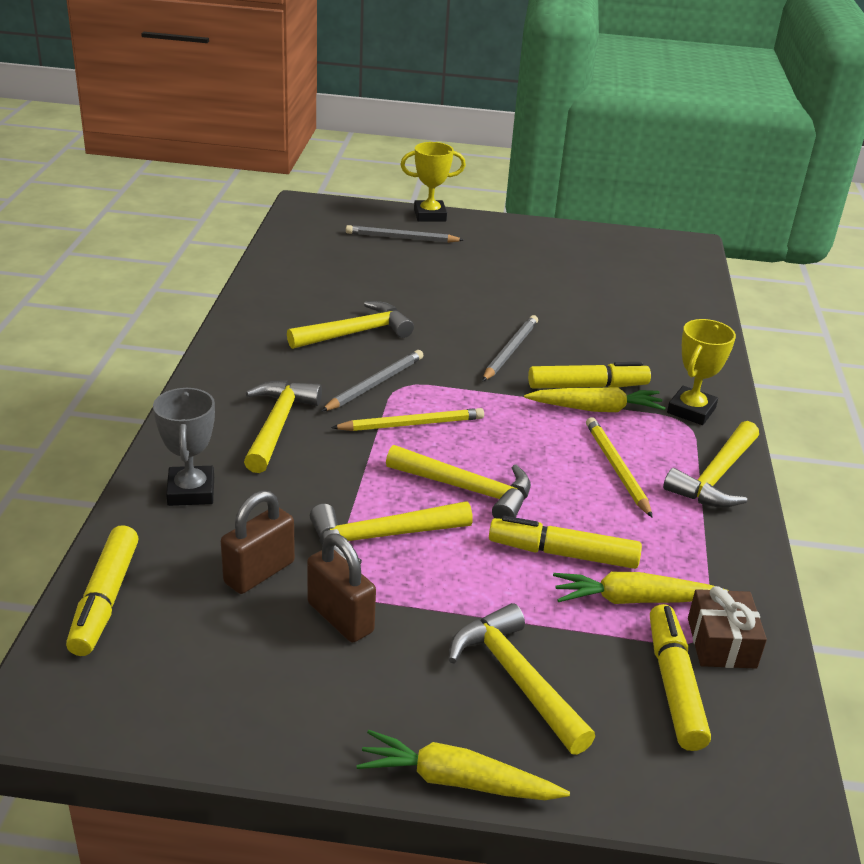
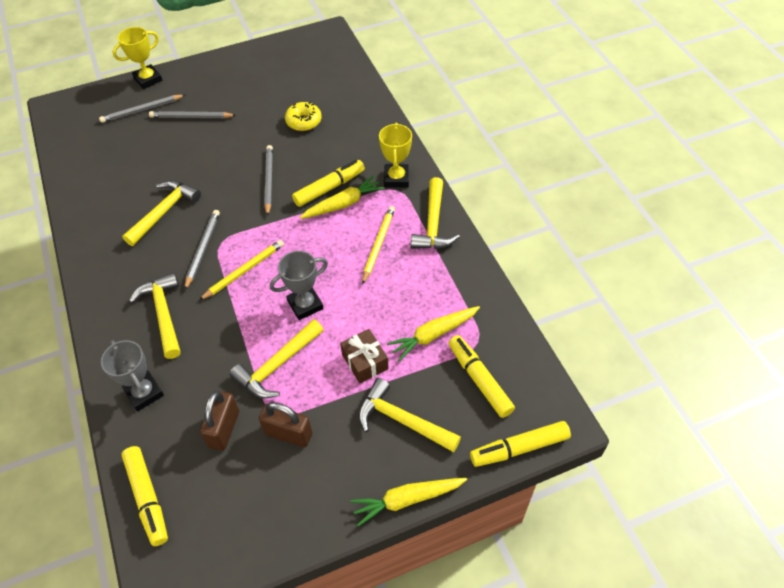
camera: 25 degrees left, 20 degrees up
(456, 262) = (191, 117): none -> grey pencil
(467, 490) = (305, 305): yellow hammer -> grey trophy
(563, 553) = (381, 323): yellow marker -> yellow marker (519, 448)
(598, 312) = (304, 121): none -> yellow donut
(617, 468) = (378, 245): yellow pencil -> yellow pencil turned 60 degrees clockwise
(721, 643) = (489, 339): brown gift -> brown gift (365, 362)

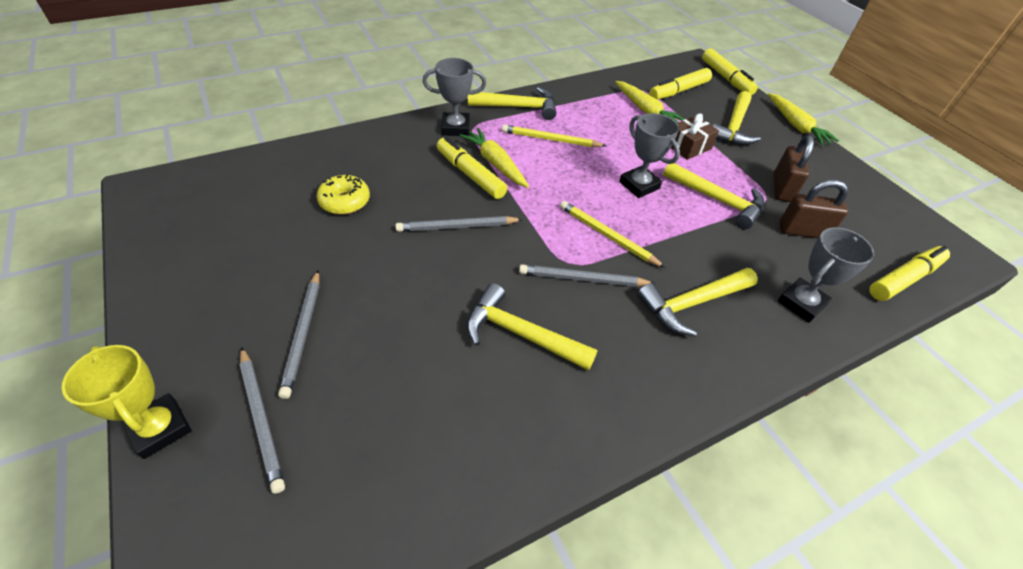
camera: 100 degrees left, 5 degrees down
(396, 178) = (455, 128): yellow trophy -> grey trophy

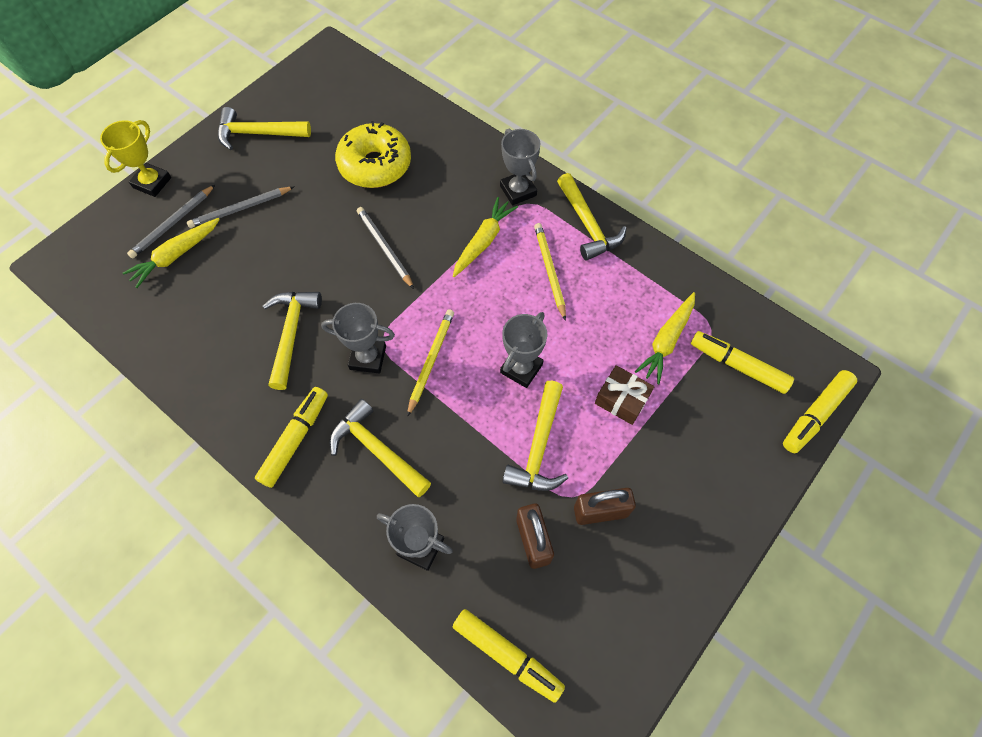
camera: 70 degrees right, 15 degrees up
(345, 201) = (375, 165): yellow donut -> yellow donut, size x1.70
(470, 174) = (456, 230): yellow marker -> yellow marker (295, 439)
(583, 279) = (368, 358): grey pencil -> grey trophy
(733, 127) = (696, 441): yellow hammer -> yellow hammer (258, 133)
(796, 125) = (754, 517): yellow carrot -> yellow carrot (176, 256)

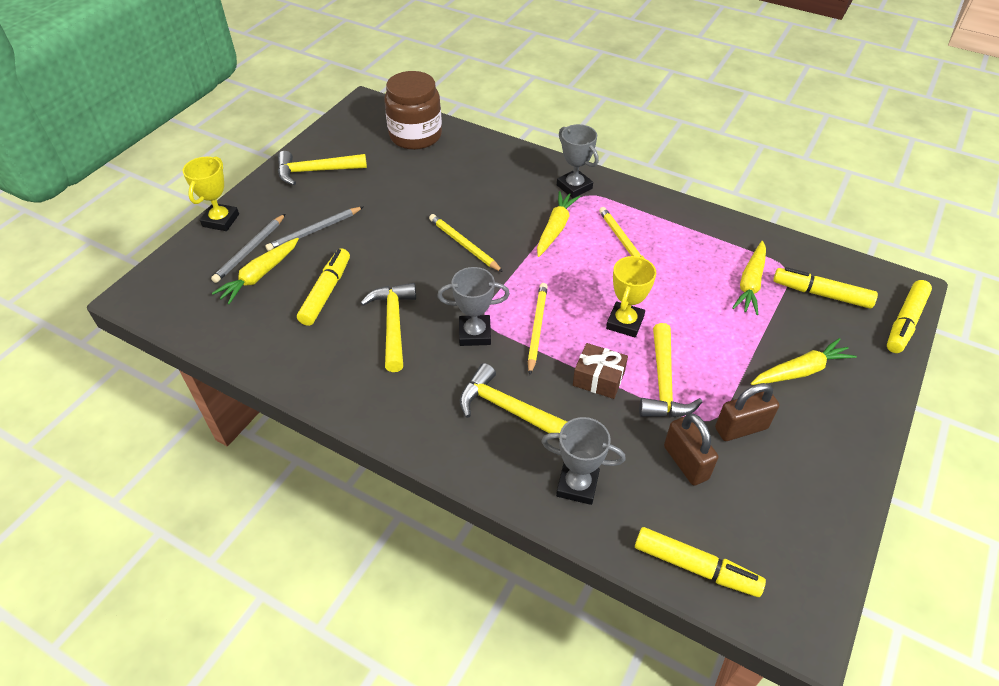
camera: 10 degrees left, 15 degrees down
(295, 439) = (423, 411): yellow marker -> yellow marker (326, 292)
(370, 101) = (415, 135): none -> brown jar
(375, 165) = (435, 182): yellow donut -> none
(385, 248) = (464, 245): grey pencil -> yellow pencil
(521, 368) = (625, 322): grey trophy -> yellow trophy
(587, 225) = (646, 205): yellow hammer -> none
(621, 400) = (727, 335): brown gift -> brown gift (598, 379)
(683, 455) = (800, 371): none -> yellow carrot

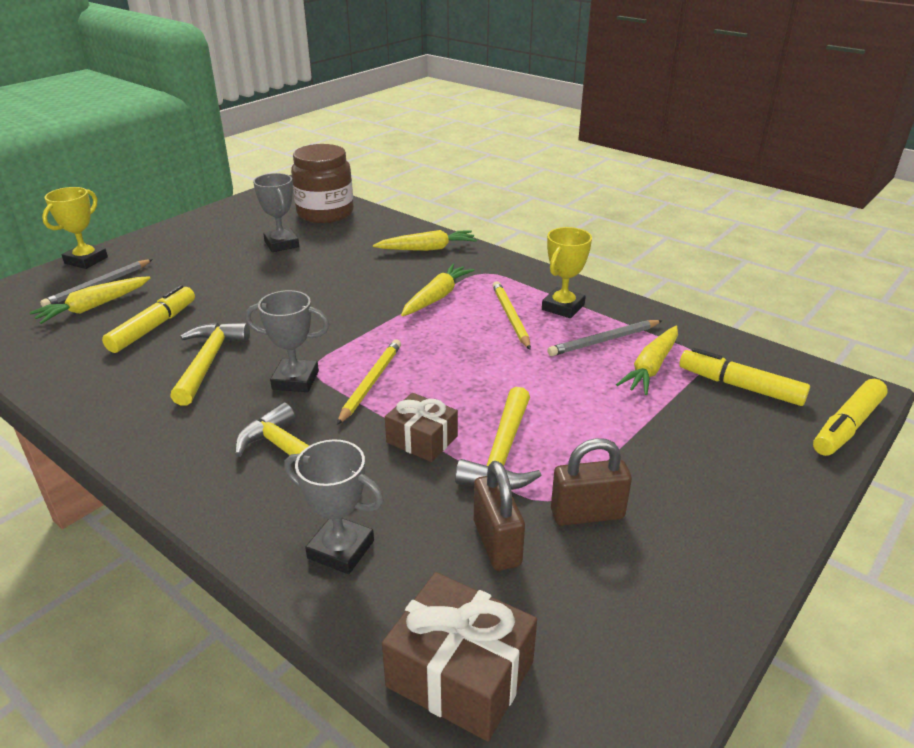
camera: 10 degrees right, 15 degrees down
(315, 231) = (175, 276): grey pencil -> grey pencil (604, 340)
(316, 171) = (207, 231): yellow hammer -> none
(464, 245) = (327, 302): yellow pencil -> none
(574, 187) = (475, 265): grey trophy -> grey trophy (282, 244)
(625, 322) = (479, 388): yellow trophy -> yellow trophy (563, 307)
(696, 567) = (460, 674): yellow marker -> brown gift
(800, 371) = (689, 461): yellow carrot -> yellow carrot (427, 249)

